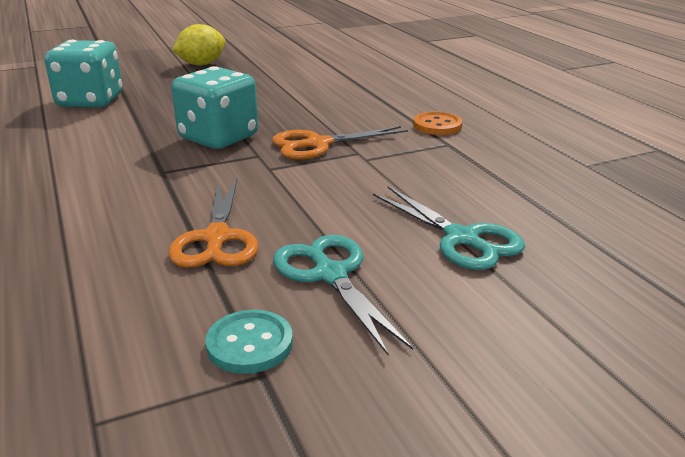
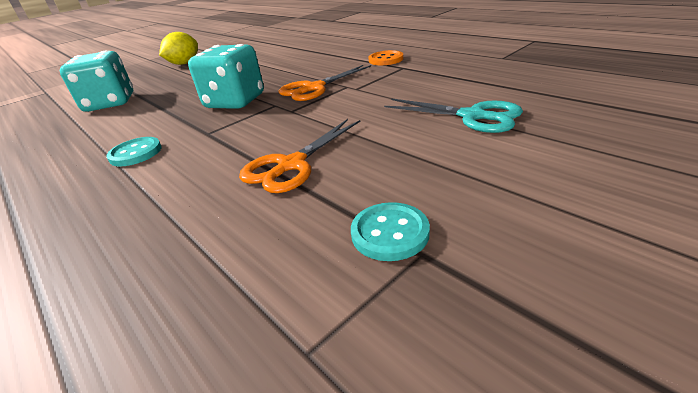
camera: 15 degrees left, 5 degrees up
(78, 175) = (136, 153): none -> turquoise button
(217, 238) = (291, 165): orange scissors -> orange scissors turned 60 degrees clockwise
(330, 275) = (404, 164): turquoise scissors -> none

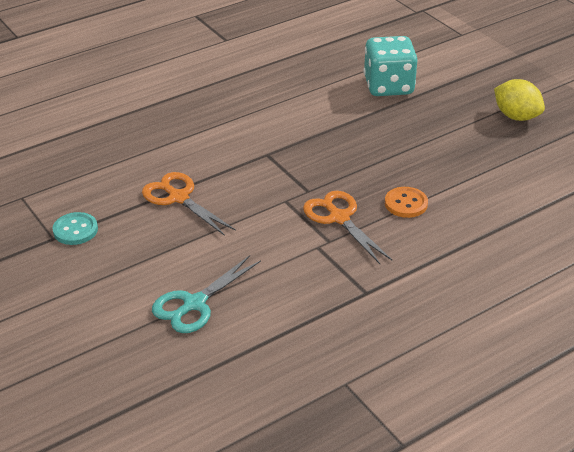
camera: 95 degrees right, 5 degrees up
(136, 153) = (252, 122): turquoise button -> none
(235, 102) = (335, 165): turquoise dice -> none
(386, 59) = (409, 284): orange button -> orange button (406, 204)

